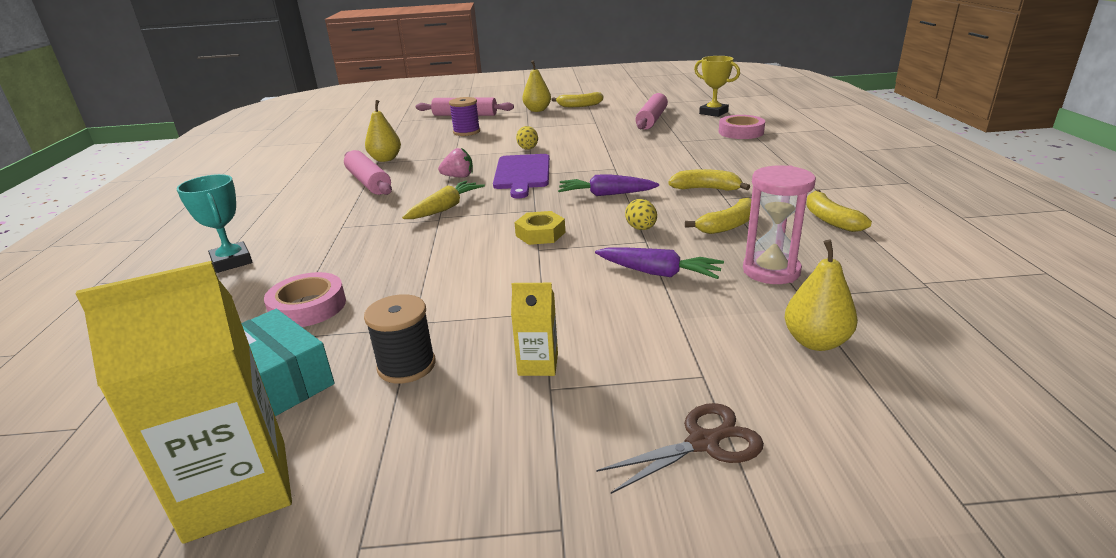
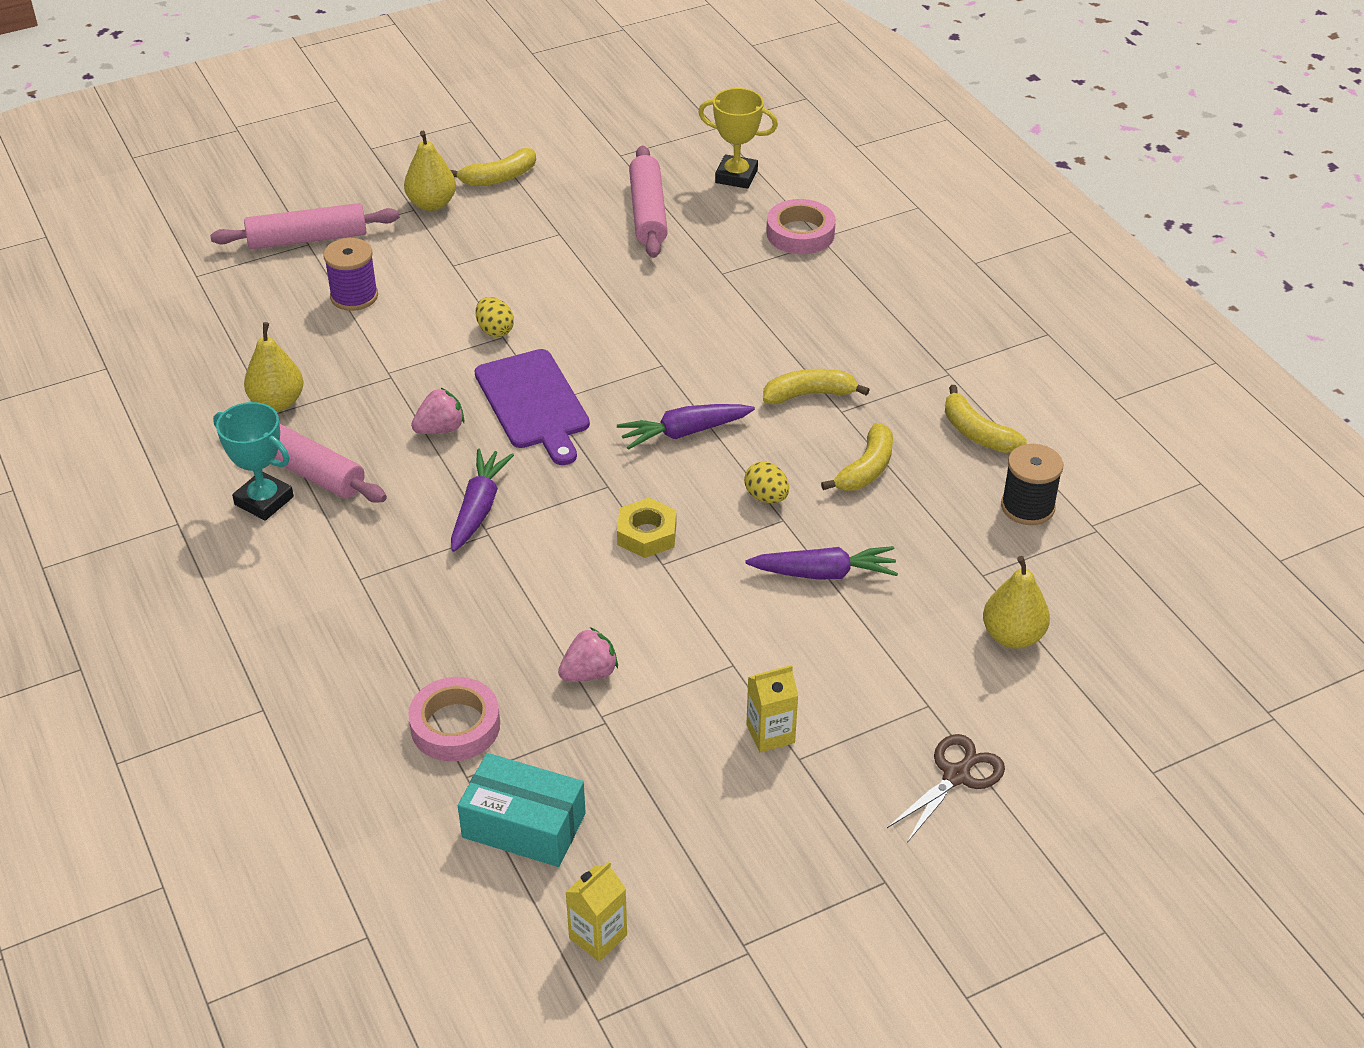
camera: 25 degrees left, 15 degrees up
(232, 262) = (270, 680): turquoise trophy -> turquoise trophy (264, 501)
(237, 489) = (598, 936): yellow carton -> yellow carton, size x0.48
(406, 365) = (640, 772): black spool -> black spool (1027, 507)
(430, 296) = (589, 673): none -> pink strawberry
(445, 208) = (479, 508): yellow carrot -> purple carrot
(771, 271) = (941, 542): pink hourglass -> none

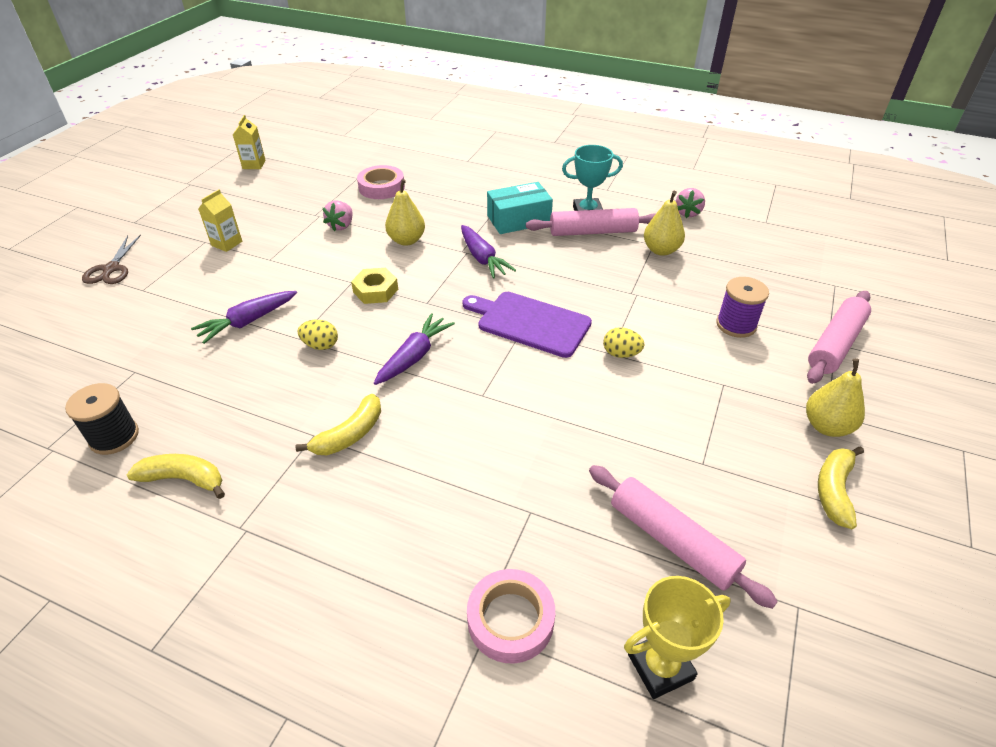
camera: 140 degrees right, 0 degrees up
(440, 429) = (559, 282): pink strawberry -> pink strawberry (687, 213)
(524, 825) = (316, 176): turquoise box -> turquoise box (519, 220)
(866, 469) = (262, 400): yellow banana -> none
(1012, 636) = (98, 345): yellow pear -> yellow pear (406, 240)

